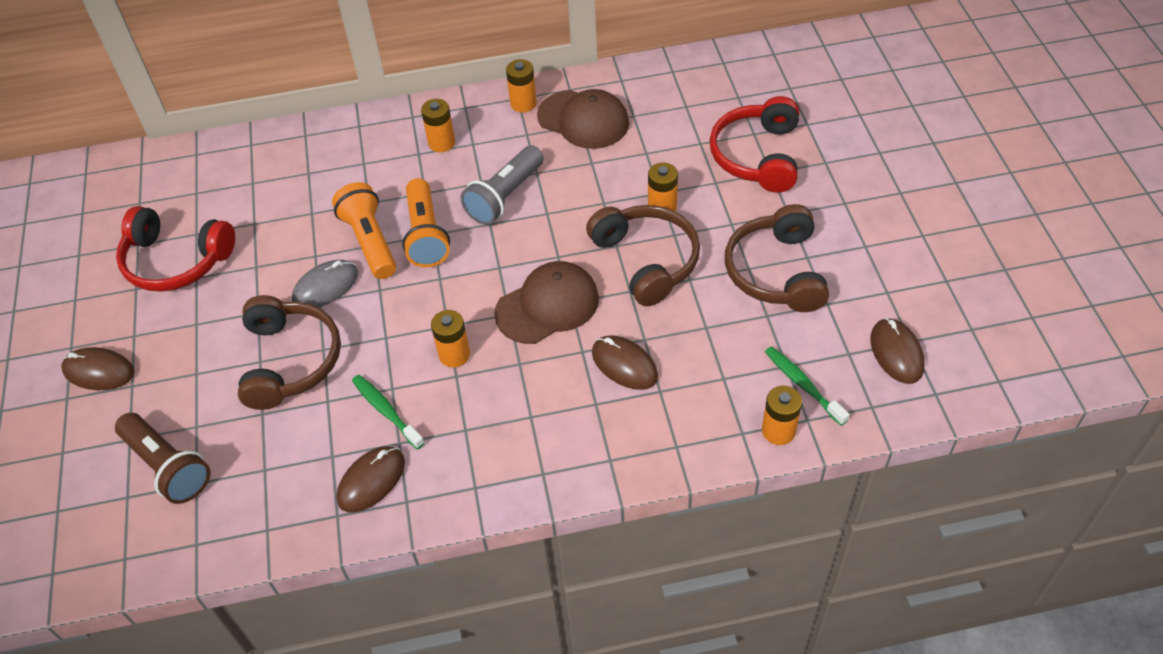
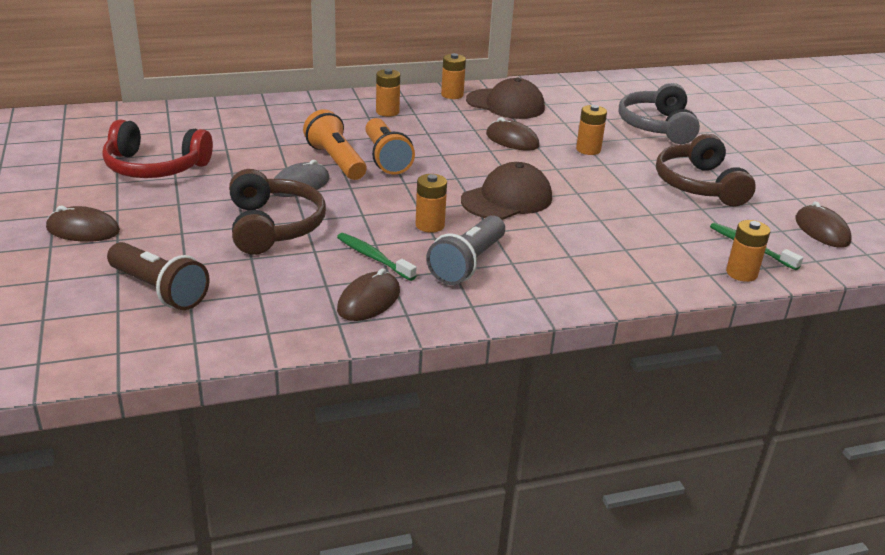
camera: 10 degrees left, 20 degrees down
(505, 196) = (450, 140): grey flashlight -> grey flashlight (467, 264)
(624, 364) = (588, 233): brown mouse -> brown mouse (512, 140)
(646, 260) = (585, 177): brown headphones -> none
(757, 156) = (657, 126): red headphones -> grey headphones

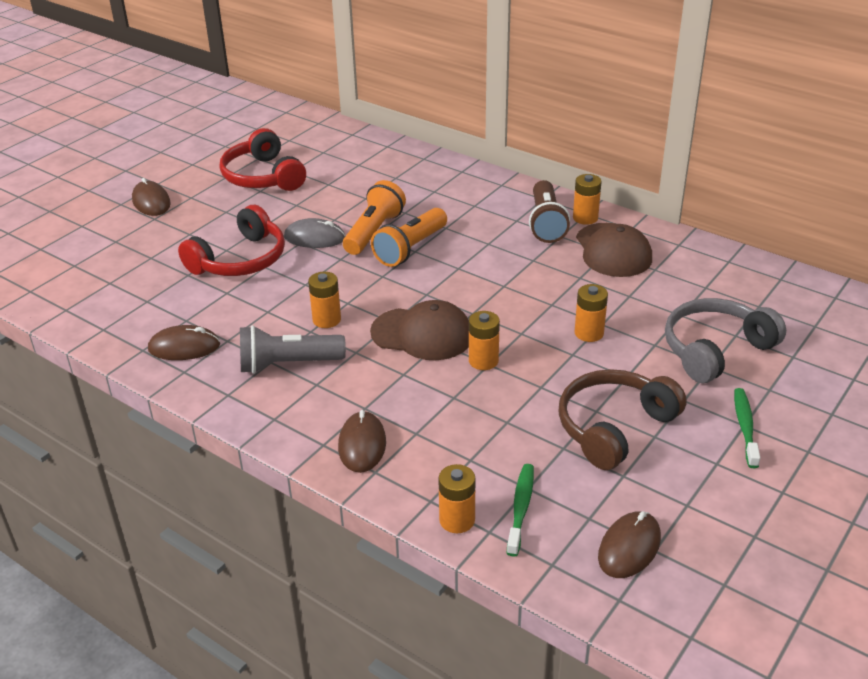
camera: 55 degrees right, 5 degrees up
(159, 290) = (110, 265): brown flashlight -> brown flashlight (546, 223)
(273, 226) = (240, 260): brown headphones -> red headphones
(373, 257) = (246, 319): green toothbrush -> green toothbrush (745, 427)
(387, 112) = (497, 208): orange battery -> orange battery (483, 361)
(512, 140) = (542, 287): brown mouse -> brown mouse (362, 445)

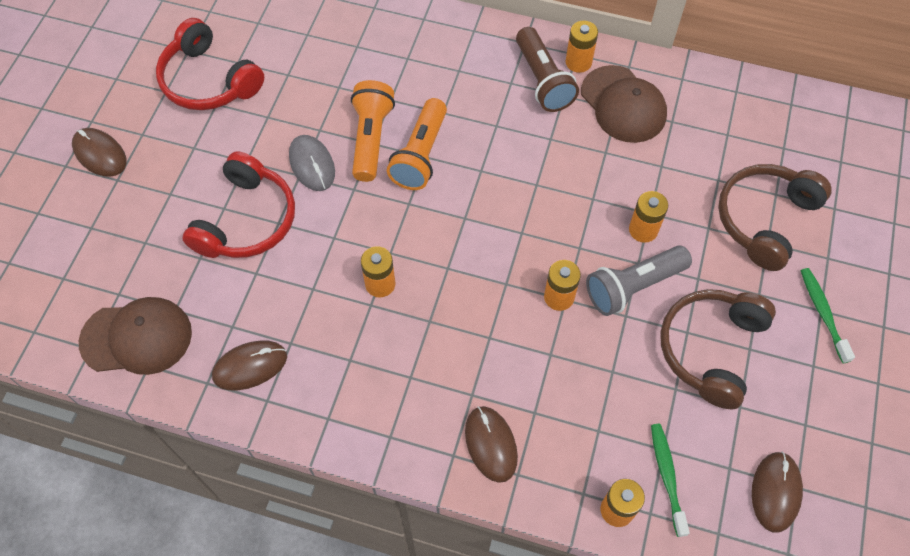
camera: 20 degrees left, 25 degrees up
(288, 364) = (369, 358): grey flashlight -> grey flashlight (633, 286)
(314, 238) = (312, 164): grey mouse -> grey mouse turned 75 degrees clockwise
(422, 334) = (485, 277): brown cap -> brown cap (137, 337)
(715, 350) = (765, 219): grey headphones -> brown headphones

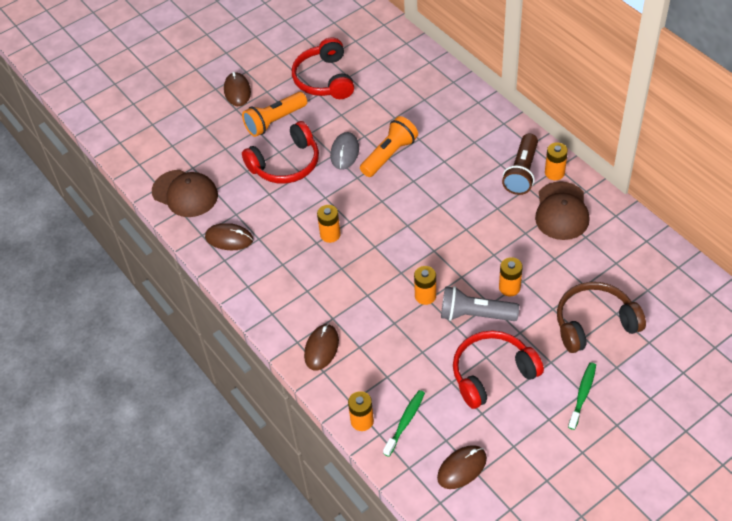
camera: 40 degrees right, 10 degrees down
(420, 155) = (410, 178): orange flashlight -> orange flashlight (275, 121)
(711, 349) = (492, 373): brown headphones -> red headphones

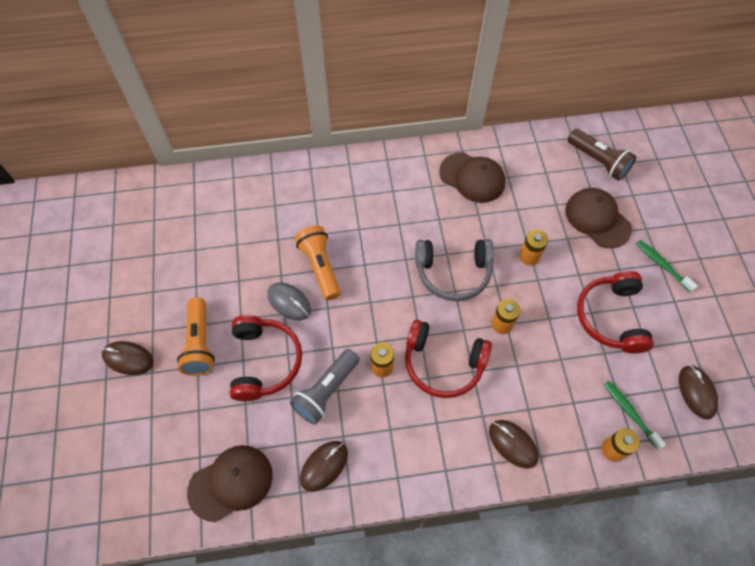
camera: 65 degrees left, 10 degrees up
(324, 79) = (181, 271): red headphones -> red headphones (443, 364)
(450, 241) = (453, 273): none -> grey headphones
(475, 314) = (543, 297): grey flashlight -> grey flashlight (326, 391)
(522, 172) = (412, 181): brown flashlight -> brown flashlight (598, 161)
(554, 173) = (429, 160): orange battery -> none
(594, 323) = (597, 219): brown headphones -> brown cap

